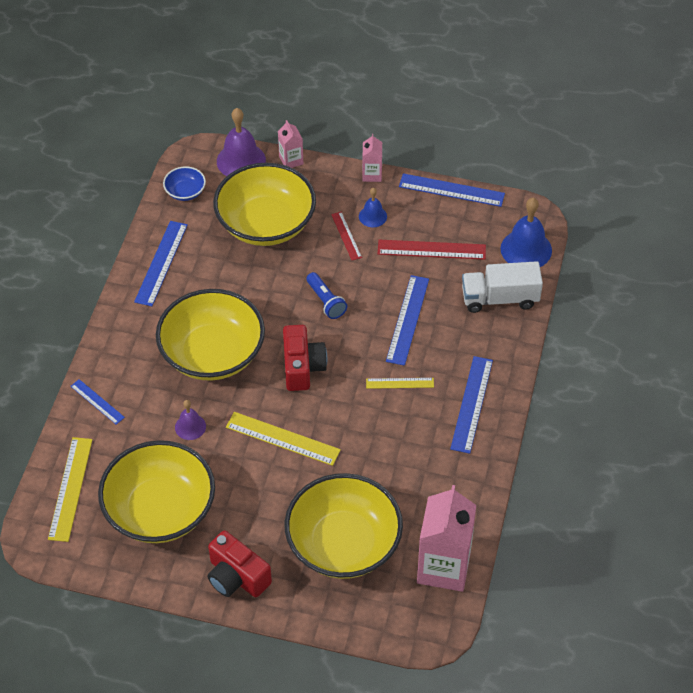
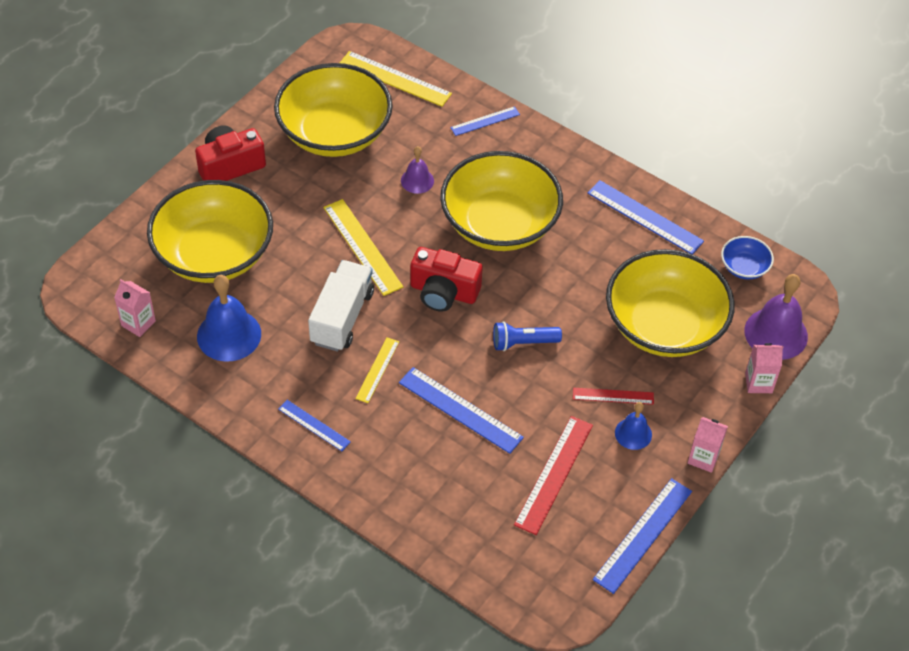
camera: 110 degrees right, 0 degrees up
(282, 439) = (362, 247): yellow ruler -> yellow ruler turned 75 degrees counterclockwise
(443, 567) = (138, 323): pink carton -> pink carton, size x0.48
(472, 404) = (314, 425): blue ruler -> blue ruler, size x0.59
(500, 298) = (446, 515): white truck -> white truck (342, 317)
(526, 249) = (509, 577): blue bell -> blue bell (229, 335)

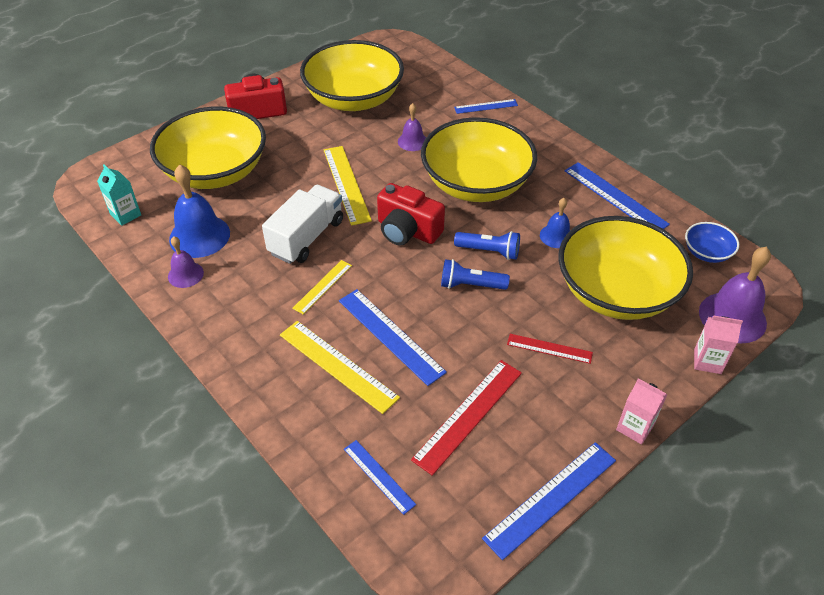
camera: 15 degrees right, 5 degrees down
(138, 323) = (125, 215): pink carton -> turquoise carton
(232, 381) = (185, 274): none -> purple bell
(314, 425) = (244, 326): blue ruler -> blue ruler (378, 476)
(395, 78) = (418, 68): yellow ruler -> yellow ruler (338, 365)
(532, 302) = (489, 251): none -> blue flashlight
(633, 433) = (562, 389): blue bell -> blue bell (556, 236)

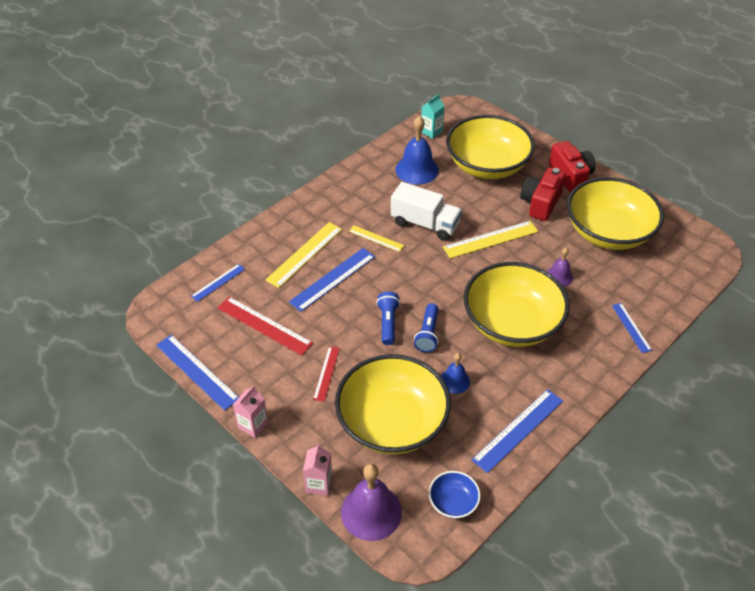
camera: 85 degrees right, 0 degrees up
(185, 274) = (379, 170): purple bell -> none
(407, 230) = (443, 281): red camera -> red camera (540, 203)

